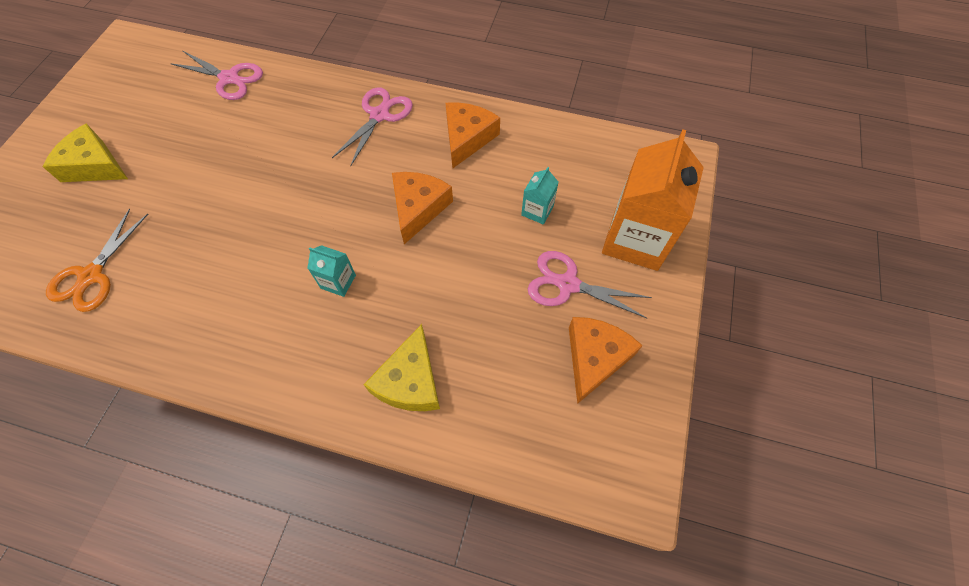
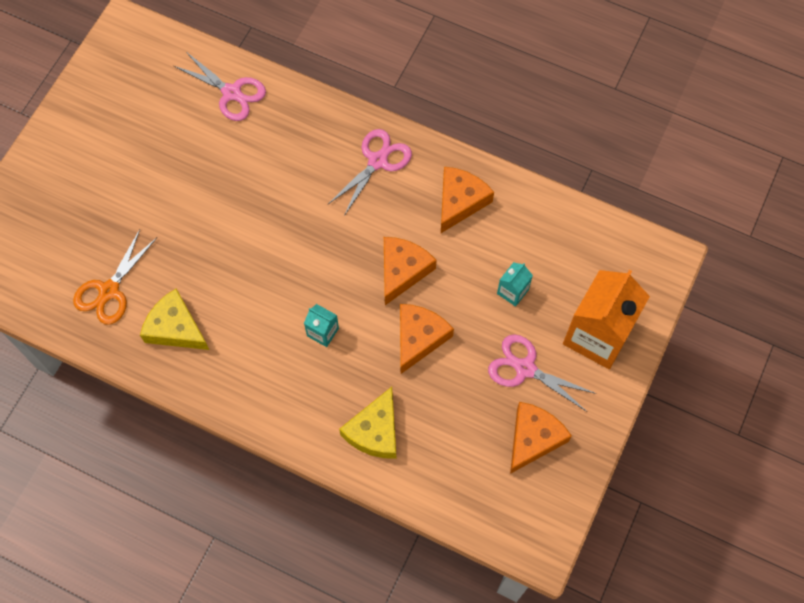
camera: 10 degrees right, 5 degrees up
(94, 165) = (105, 176): yellow cheese -> yellow cheese (175, 328)
(446, 271) = (419, 338): none -> orange cheese

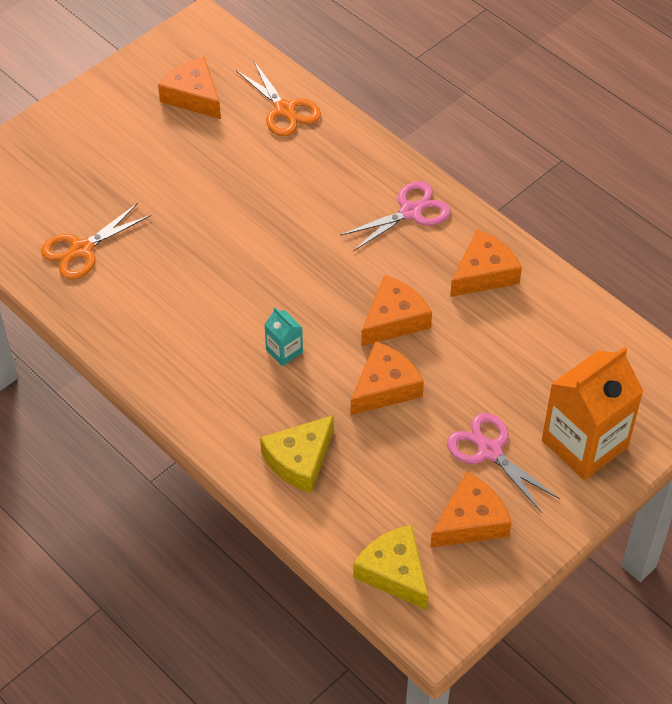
camera: 20 degrees right, 15 degrees down
(146, 104) = (193, 96): none -> orange cheese
(175, 328) = (133, 302): yellow cheese -> yellow cheese (394, 573)
(232, 93) = (284, 110): pink scissors -> orange scissors
(512, 291) = (506, 374): turquoise carton -> none

